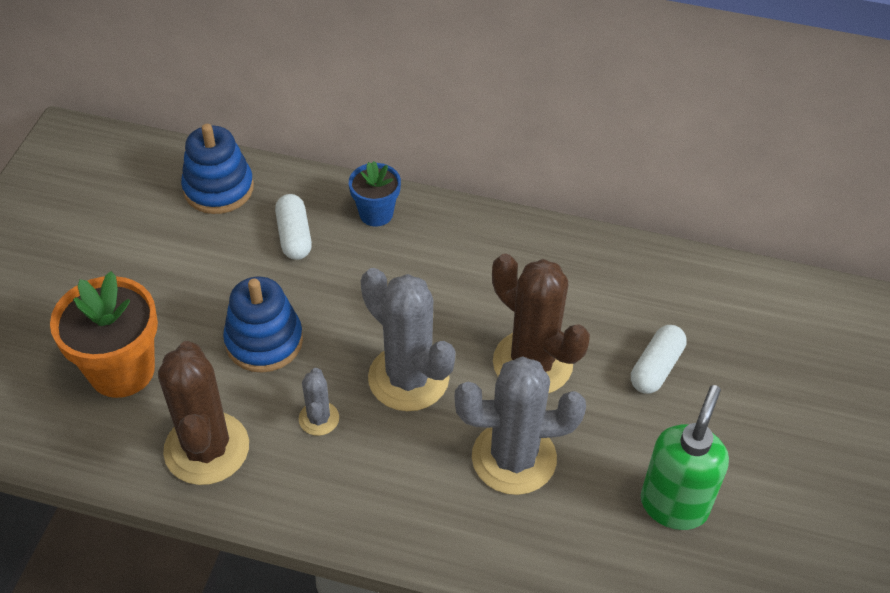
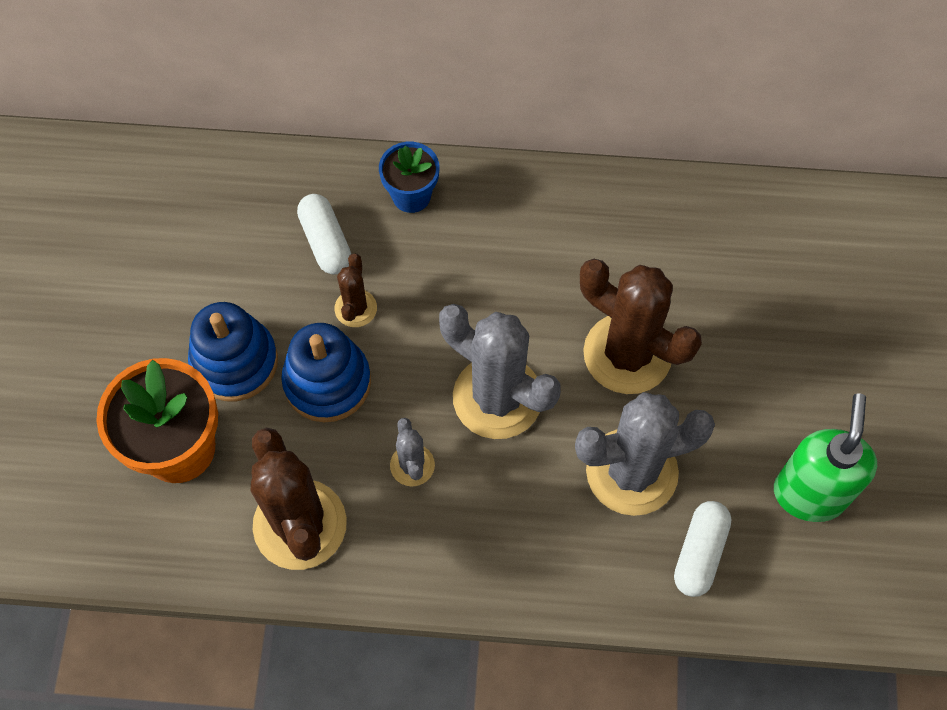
camera: 10 degrees left, 15 degrees up
(218, 188) = (222, 194): blue stacking toy -> blue stacking toy (235, 362)
(305, 289) = (355, 308): none -> brown cactus
(656, 368) = (760, 335): white capsule -> white capsule (699, 553)

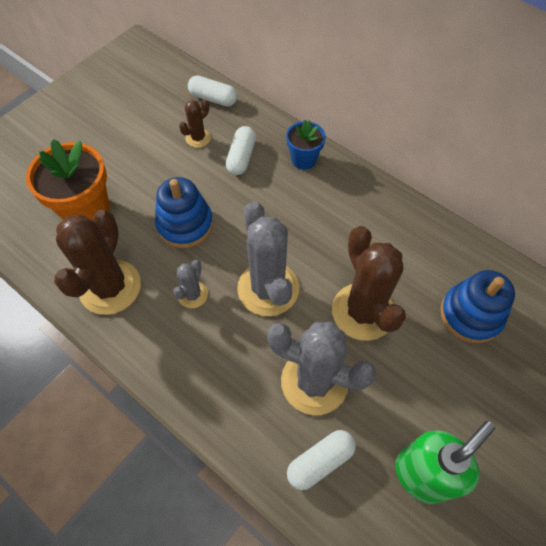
camera: 35 degrees right, 5 degrees down
(214, 175) = (213, 98): none -> white capsule
(235, 362) = (149, 187): blue stacking toy -> blue stacking toy (470, 315)
(355, 308) = (230, 197): brown cactus -> brown cactus (198, 138)

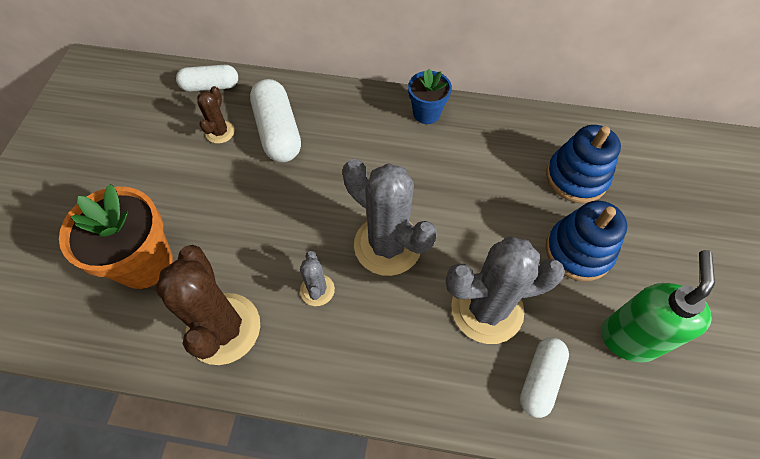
camera: 30 degrees left, 0 degrees up
(185, 224) = (263, 224): blue stacking toy -> blue stacking toy (578, 251)
(241, 157) = (278, 131): white capsule -> white capsule, size x1.51
(303, 160) = (341, 107): blue flower pot -> blue flower pot (426, 113)
(363, 312) = (487, 221): brown cactus -> none

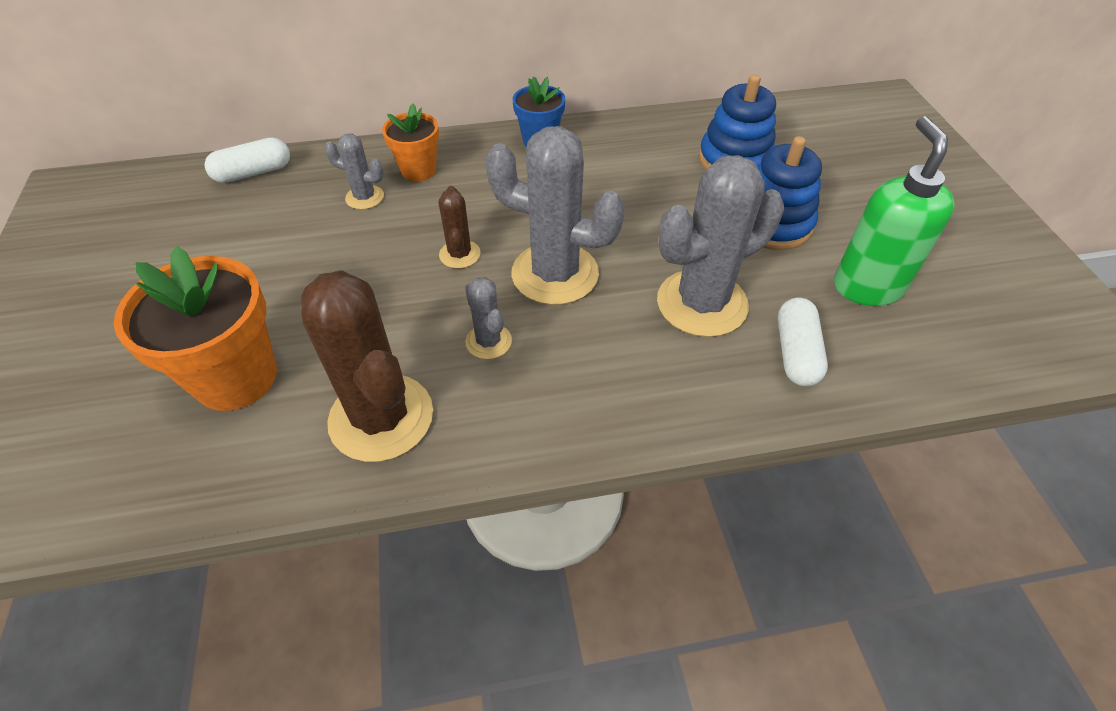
camera: 20 degrees left, 10 degrees down
(220, 132) = (286, 215): brown cactus -> brown cactus (460, 254)
(278, 131) = (364, 197): white capsule -> grey cactus
(325, 116) = (418, 170): none -> orange flower pot

